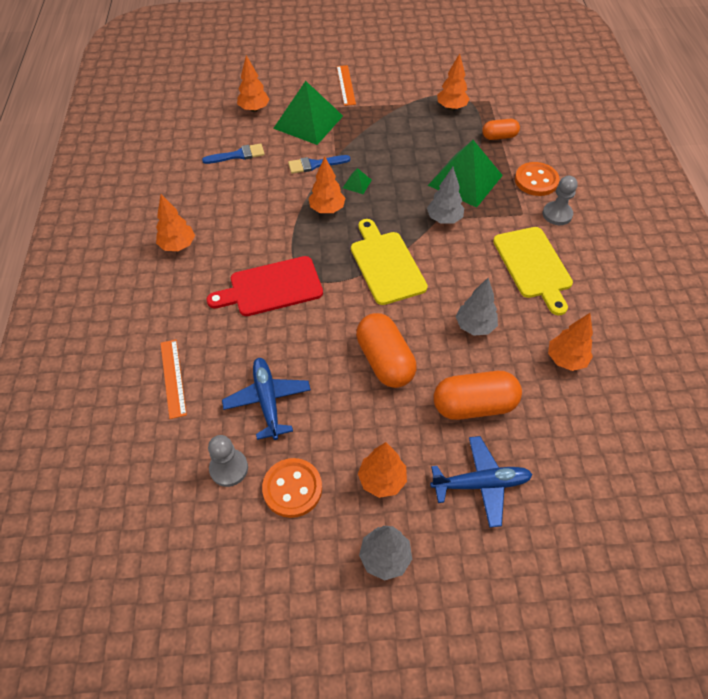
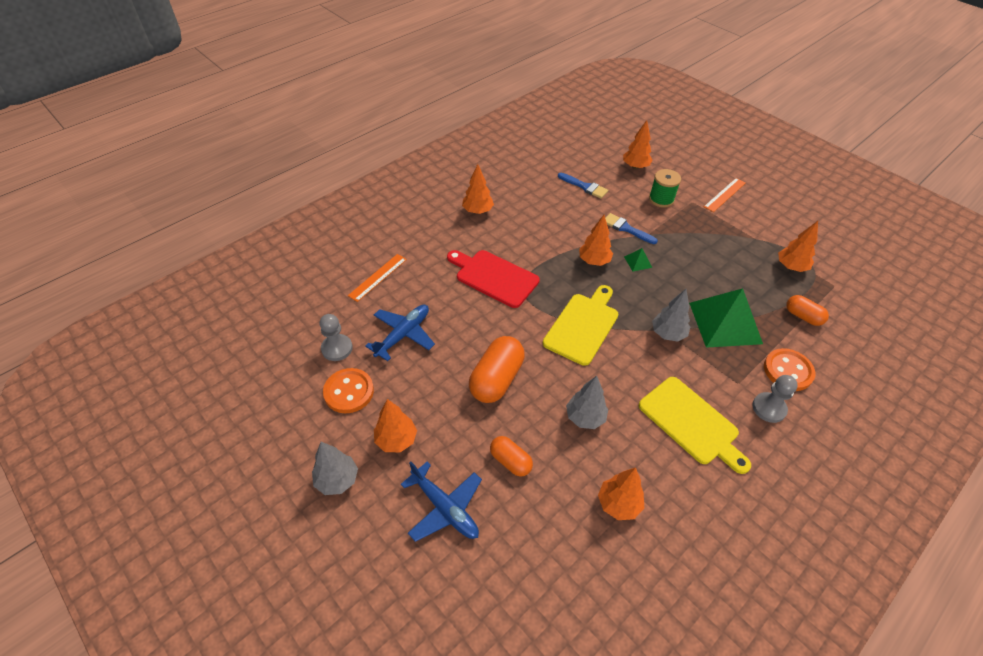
camera: 50 degrees right, 5 degrees down
(308, 122) = (661, 199): green pyramid -> green spool
(474, 405) = (510, 461): orange capsule -> orange capsule, size x0.58
(533, 266) = (691, 423): yellow cutting board -> yellow cutting board turned 75 degrees counterclockwise

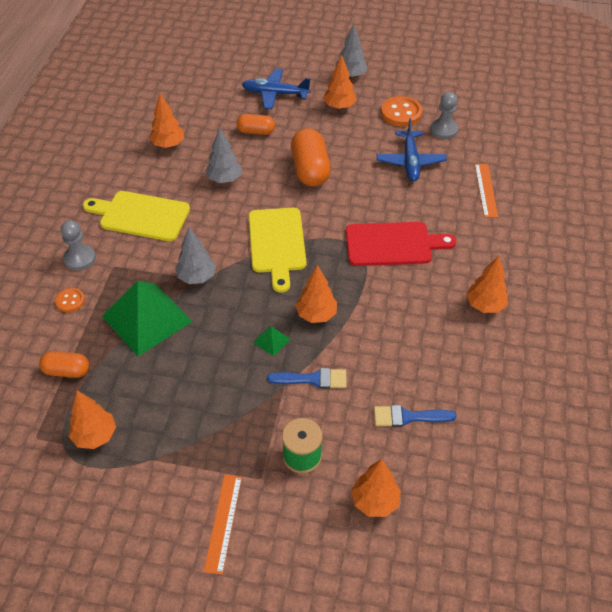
camera: 145 degrees right, 0 degrees up
(788, 371) = (70, 301): orange button -> orange button, size x0.57

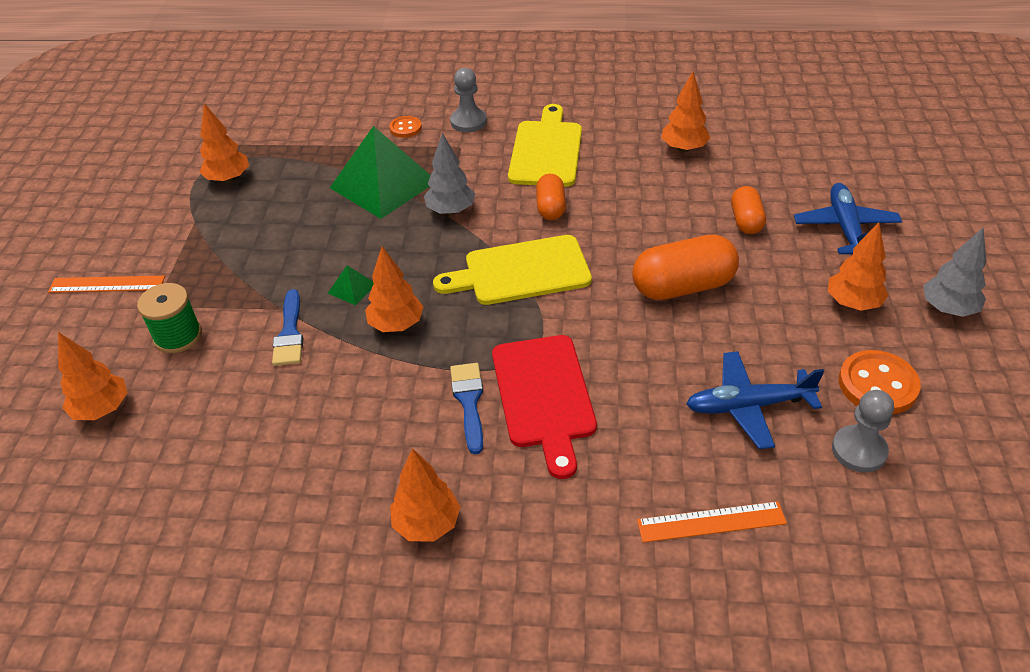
camera: 85 degrees right, 5 degrees down
(67, 371) = (311, 145): orange capsule -> orange capsule (550, 207)
(224, 179) = (633, 206): grey tree -> none
(408, 417) = (221, 435): blue brush -> blue brush (469, 402)

